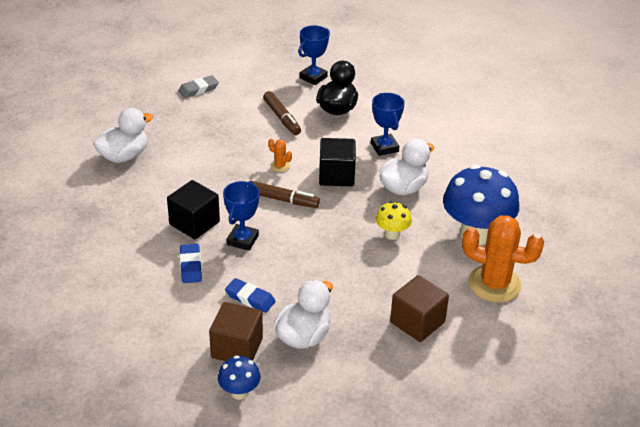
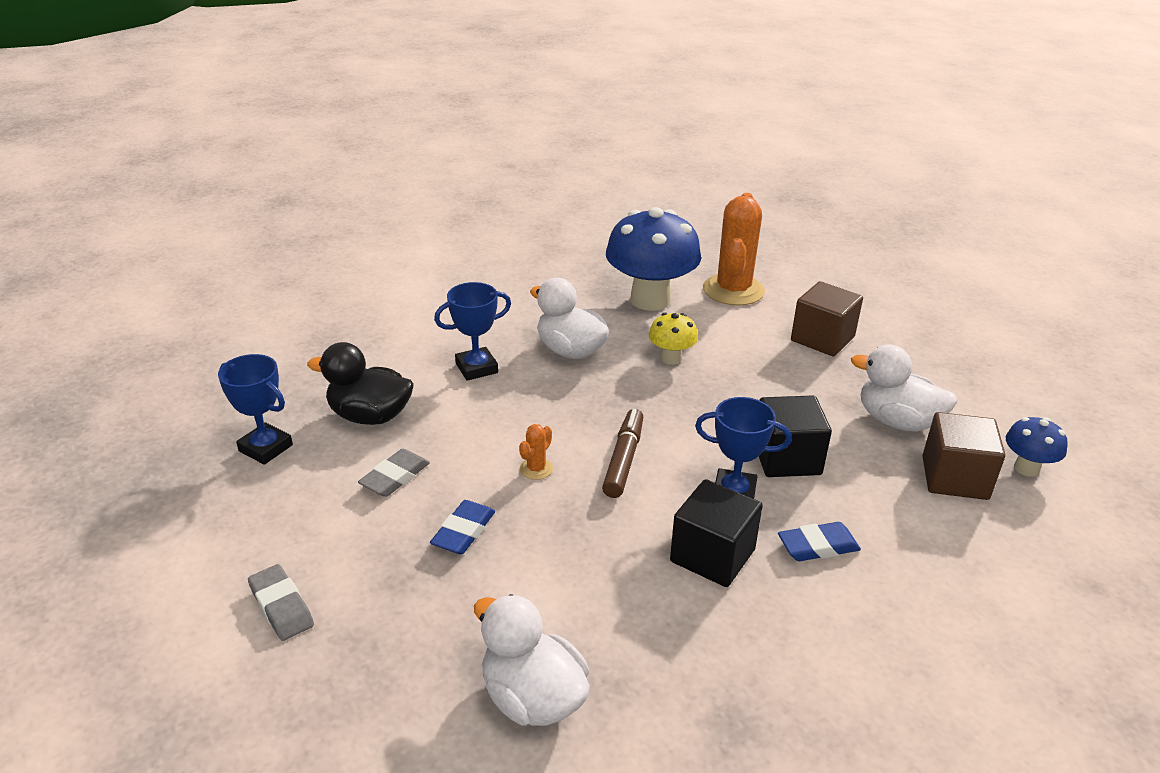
camera: 95 degrees left, 5 degrees down
(250, 298) = (854, 474): blue eraser -> blue eraser (464, 531)
(282, 118) = (395, 477): brown marker -> grey eraser
(336, 175) = (552, 409): black cube -> black cube (787, 458)

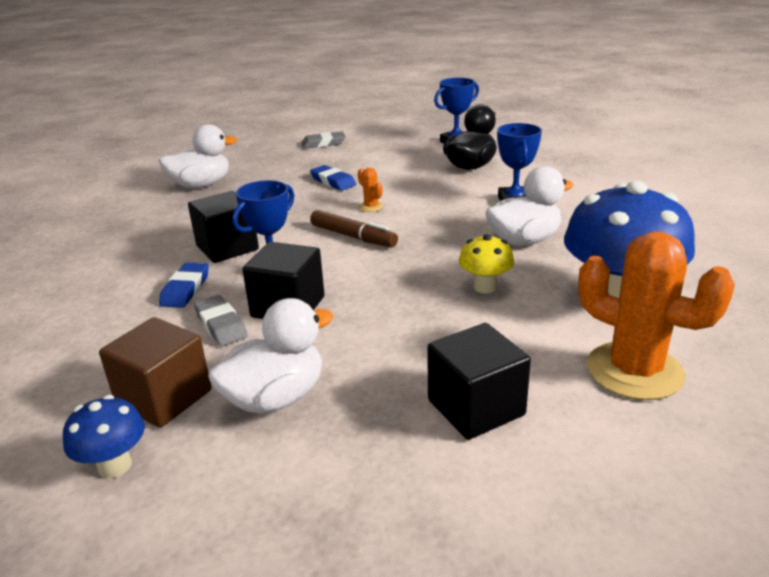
camera: 115 degrees right, 5 degrees down
(395, 477) = (400, 169): grey eraser -> grey eraser (221, 325)
(822, 339) = (476, 407): brown cube -> black cube

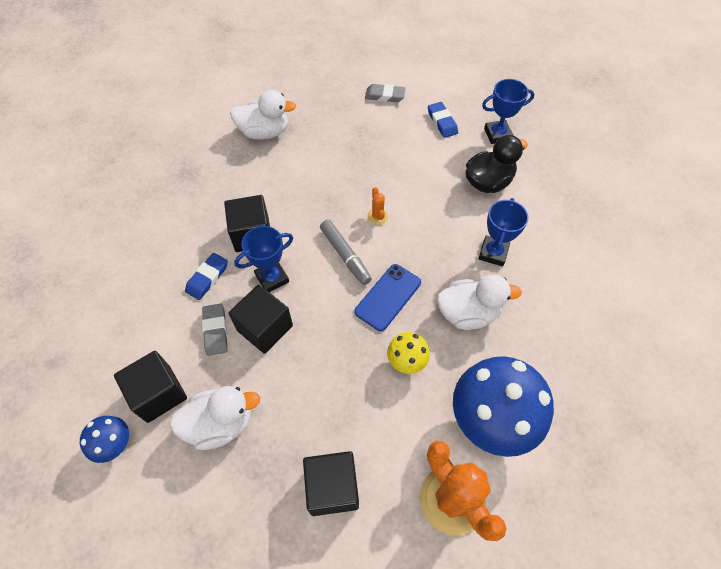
camera: 20 degrees right, 30 degrees up
(164, 397) = (159, 393): brown cube -> black cube
(333, 182) = (365, 165): blue eraser -> blue eraser (442, 122)
(353, 237) = (345, 255): brown marker -> grey marker
(425, 251) = (388, 297): none -> blue phone

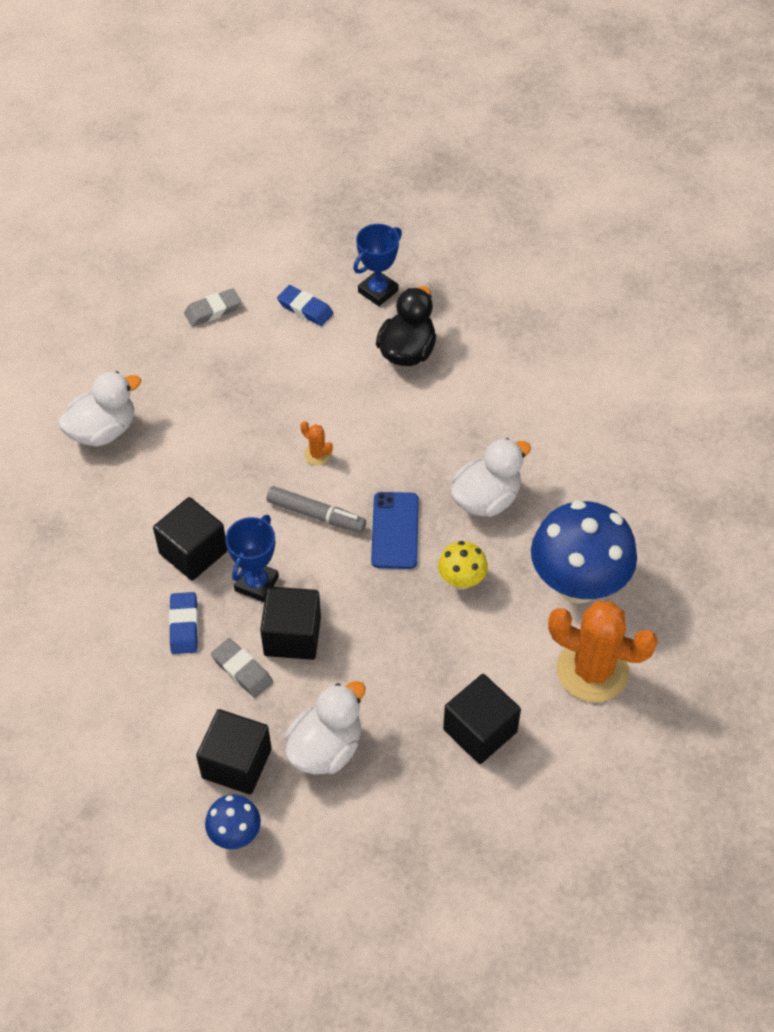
camera: 35 degrees left, 5 degrees down
(493, 253) = (467, 425): blue trophy -> none

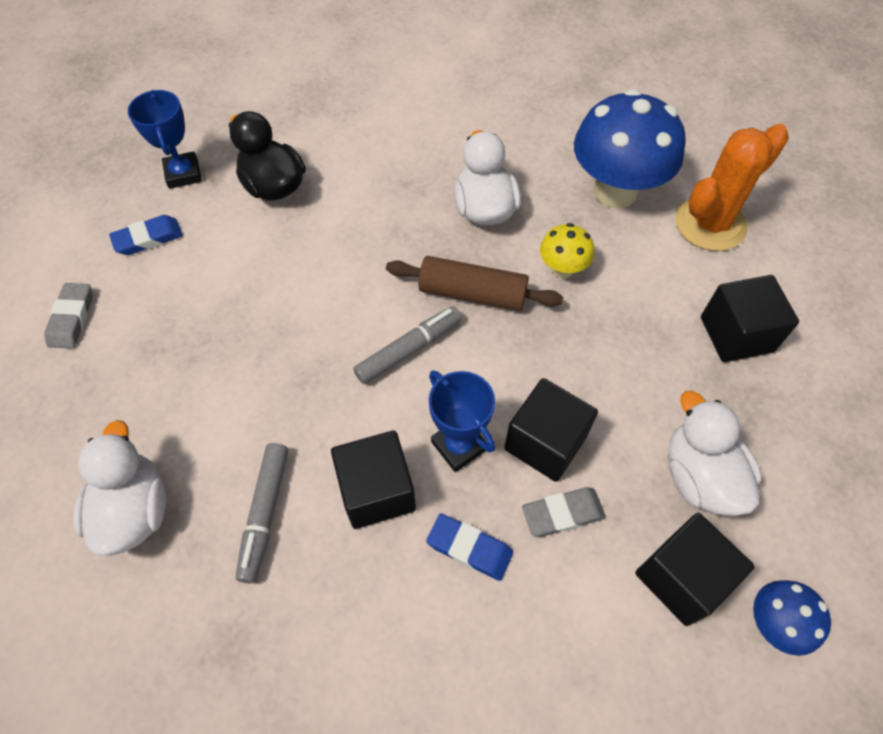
camera: 60 degrees left, 5 degrees up
(141, 499) = (265, 514): none -> grey marker
(317, 454) = (336, 313): orange cactus -> none
(395, 530) = (472, 293): blue phone -> brown rolling pin

